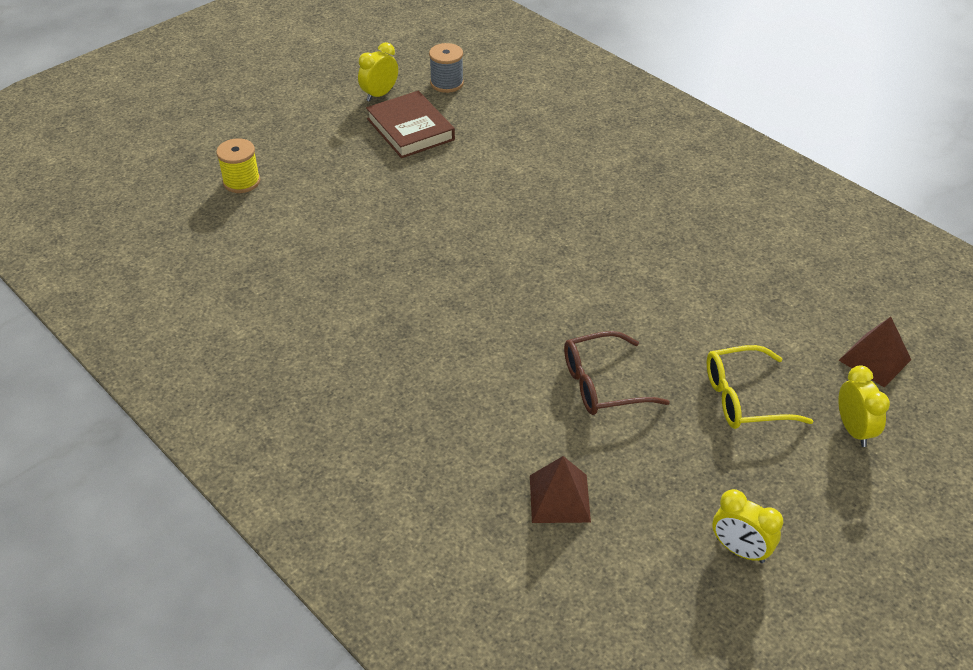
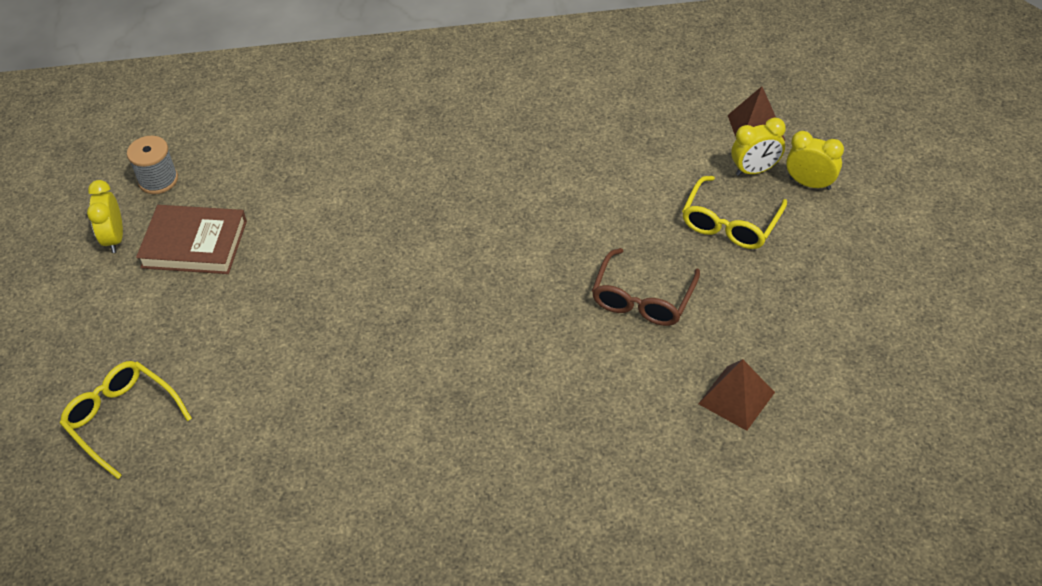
camera: 50 degrees left, 5 degrees up
(241, 182) = (122, 419): yellow spool -> yellow glasses
(740, 550) = (867, 319): yellow clock -> yellow clock (755, 170)

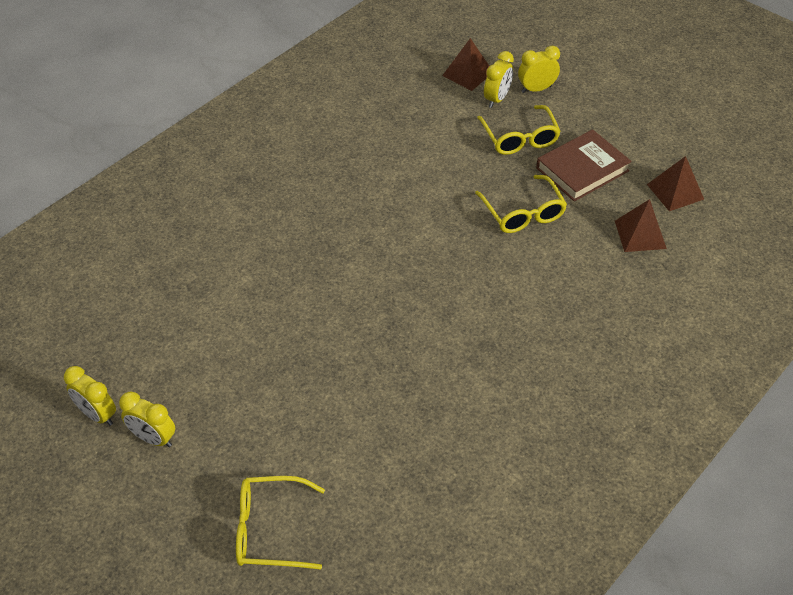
camera: 45 degrees left, 0 degrees up
(128, 285) = (153, 438): none -> yellow clock
(158, 180) = (81, 351): grey spool -> none
(194, 244) = (171, 376): brown book -> brown book (582, 169)
(643, 299) = (523, 213): brown glasses -> yellow glasses
(831, 380) = (675, 191): none -> brown pyramid

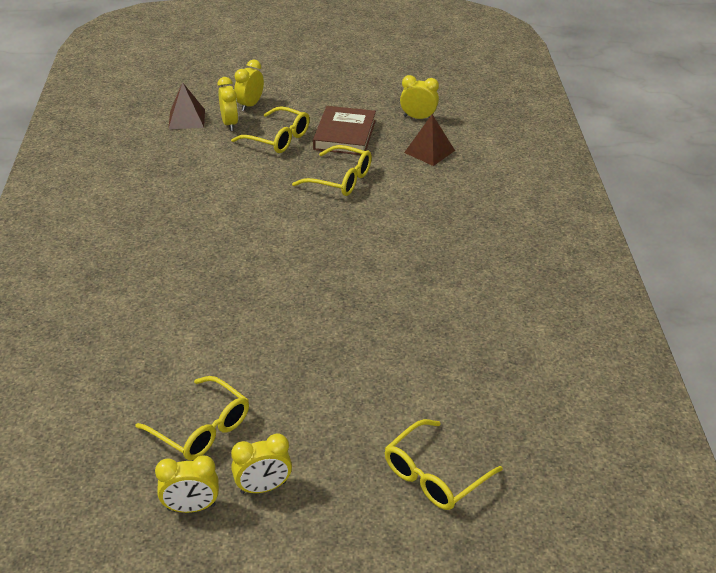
camera: 45 degrees left, 10 degrees down
(169, 360) = (201, 428): none -> yellow glasses
(675, 191) = (418, 118): brown pyramid -> yellow clock

